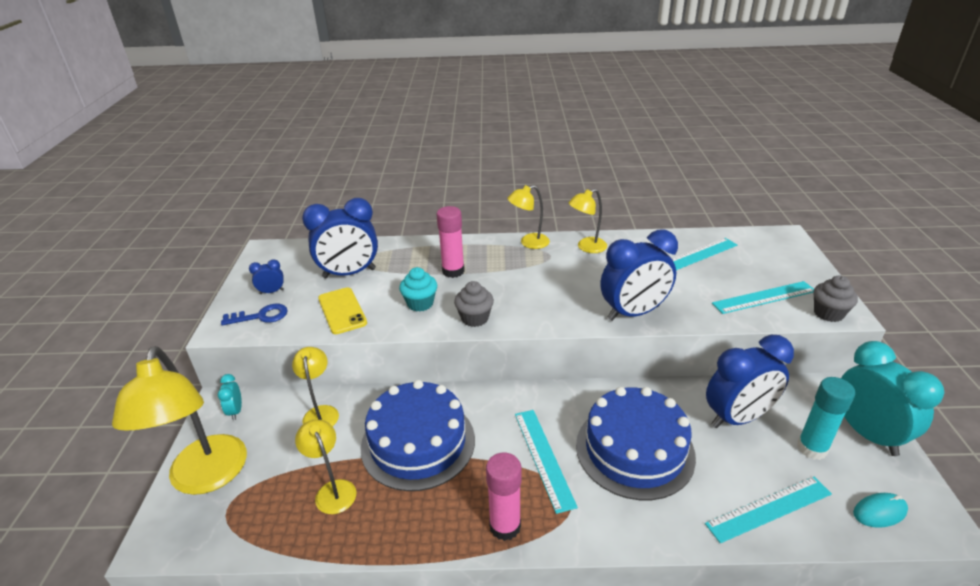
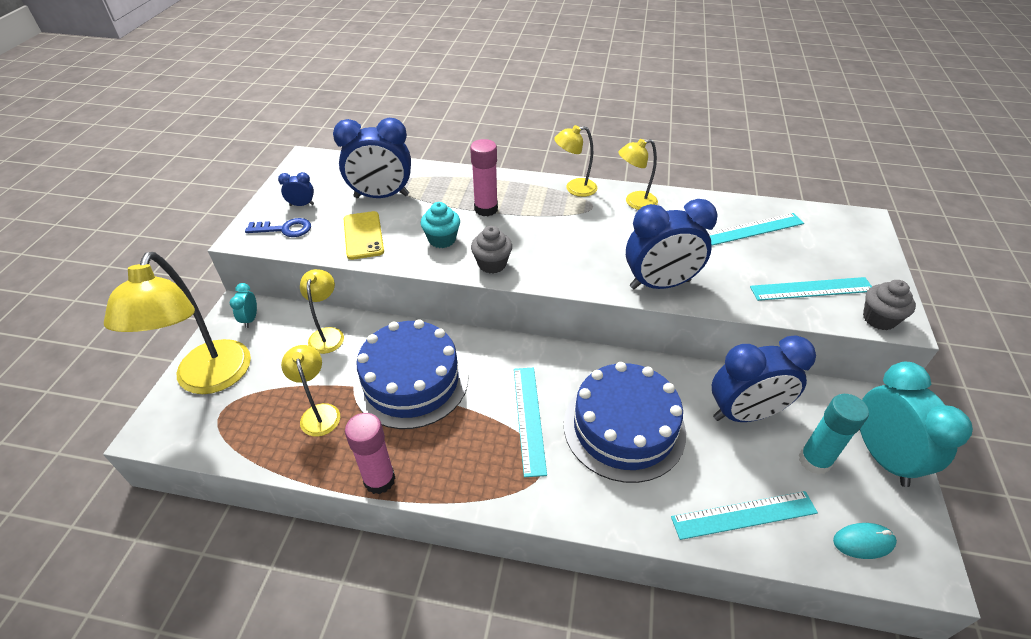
camera: 10 degrees right, 10 degrees up
(505, 526) = (470, 479): pink glue stick -> pink glue stick (379, 480)

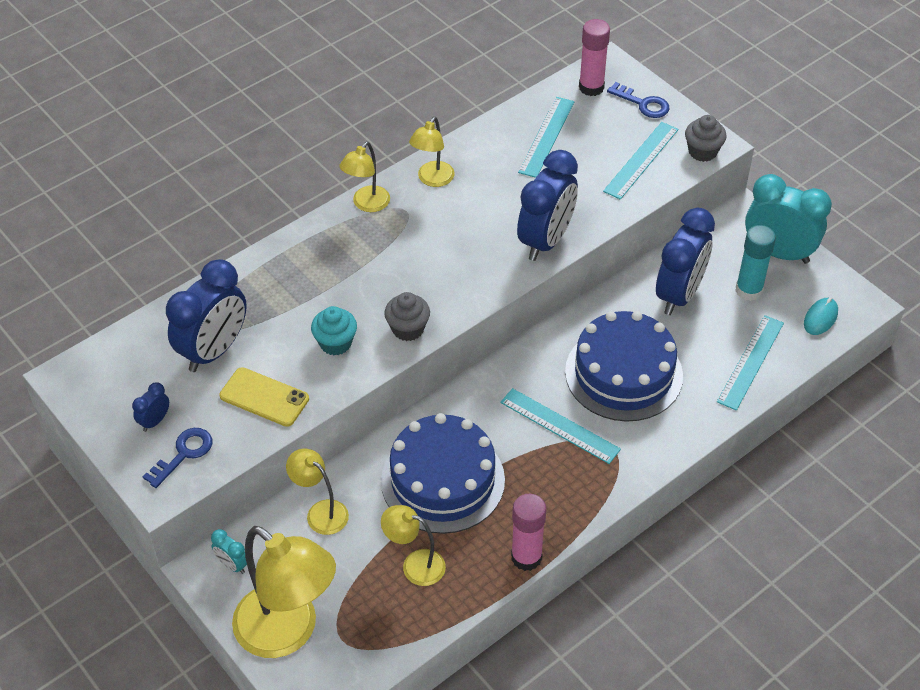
camera: 50 degrees left, 5 degrees up
(486, 209) = (325, 285): pink glue stick -> pink glue stick (591, 87)
(863, 258) = (643, 103): none -> blue key

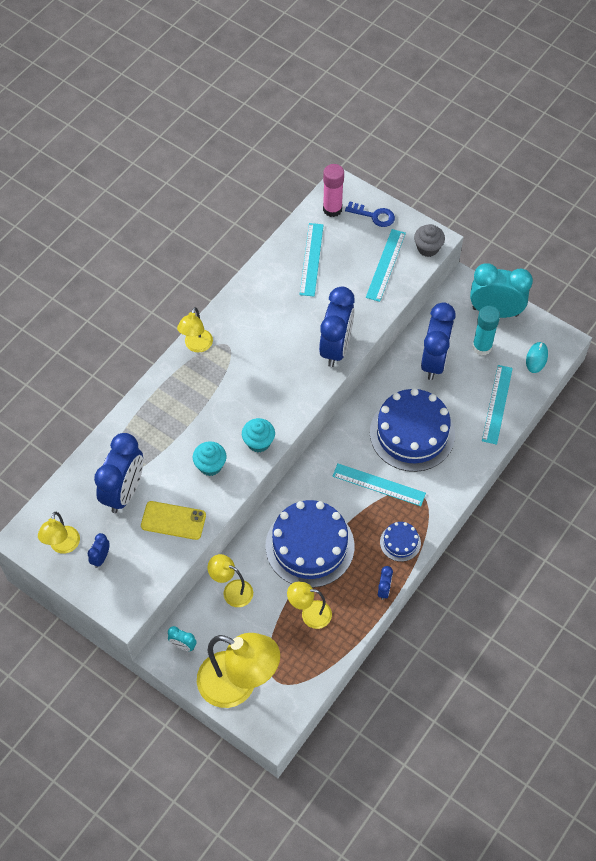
camera: 15 degrees left, 10 degrees up
(183, 454) = (130, 578): blue key -> none
(408, 329) = (258, 442): grey cupcake -> turquoise cupcake
(432, 180) = (238, 314): yellow lamp -> yellow lamp (63, 546)
(526, 557) = (384, 590): pink glue stick -> blue clock
(567, 503) = (400, 542): none -> blue cake

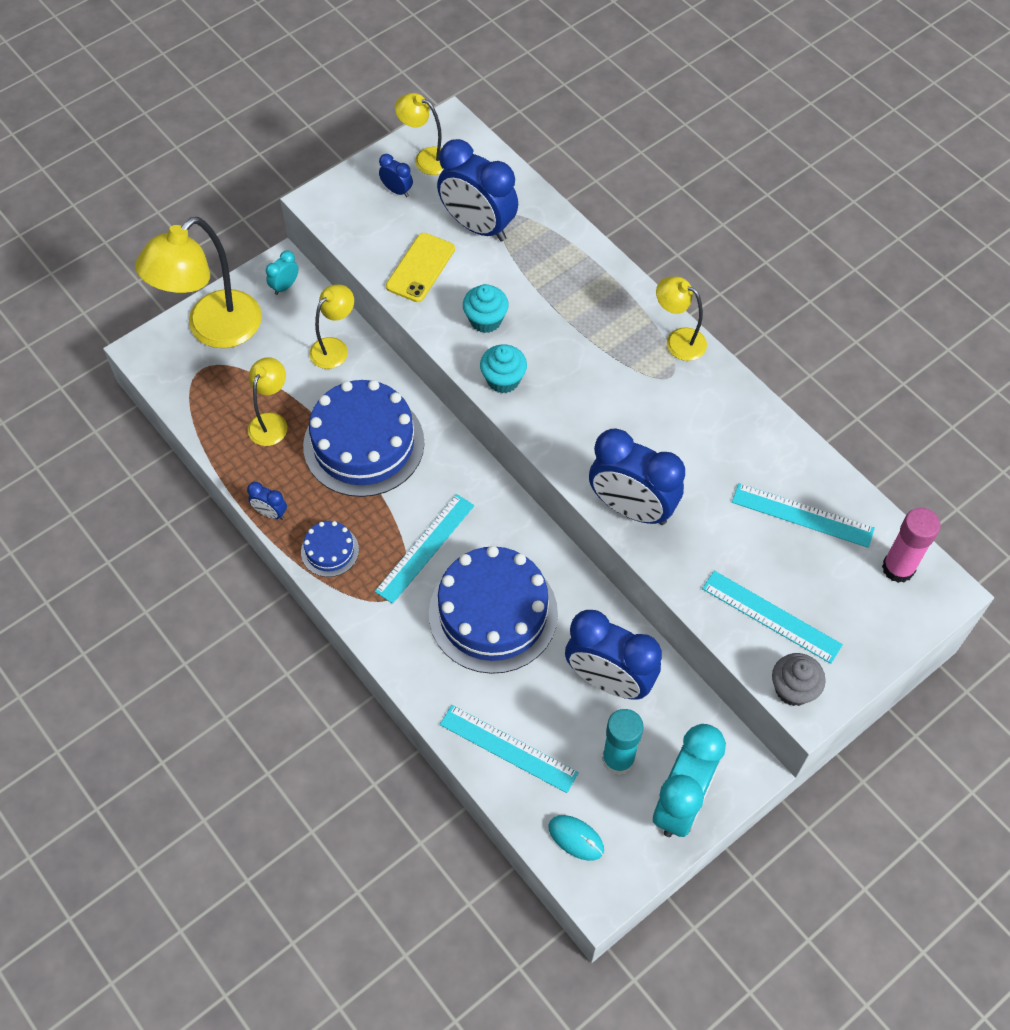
camera: 105 degrees right, 0 degrees up
(374, 215) = (875, 626): blue key -> none

